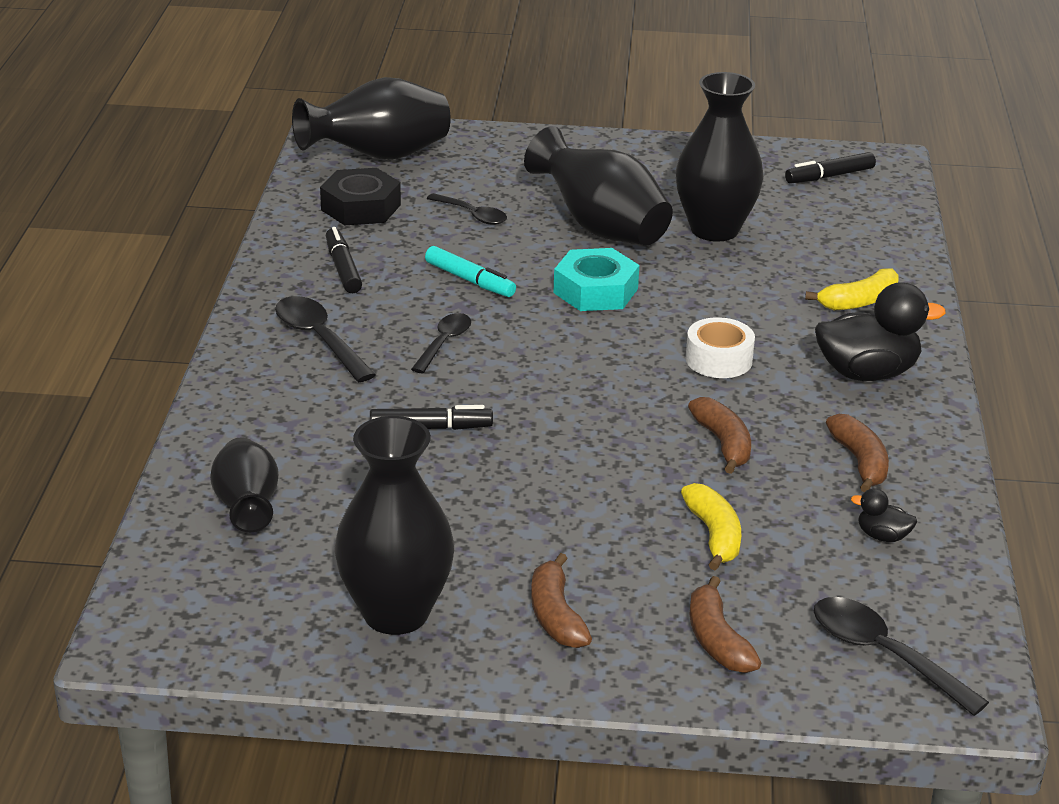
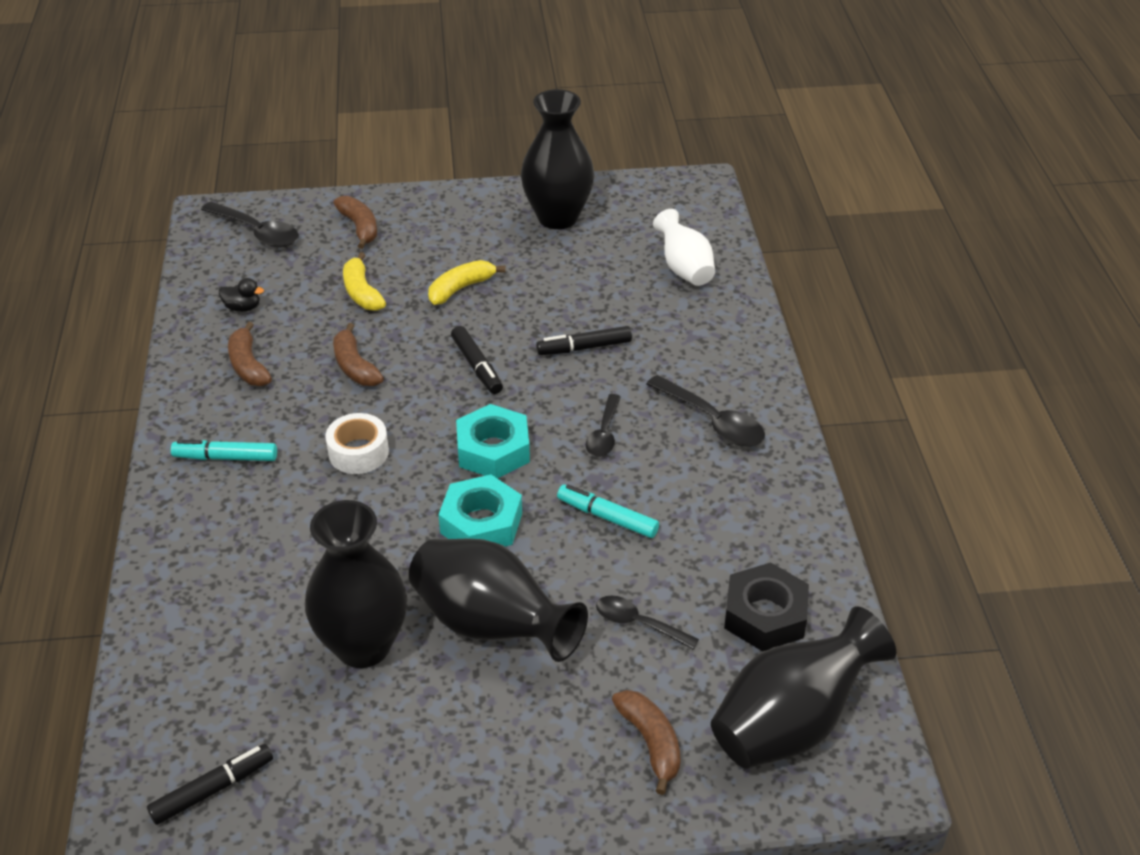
camera: 170 degrees right, 10 degrees up
(247, 507) = (684, 268): black vase -> white vase
(343, 268) = (736, 514): black marker -> black marker (477, 366)
(556, 615) = (460, 228): brown banana -> brown banana (651, 743)
(570, 344) = (493, 450): none -> turquoise nut
(858, 302) = (216, 551): yellow banana -> yellow banana (461, 288)
(867, 373) = (225, 457): black duck -> turquoise marker

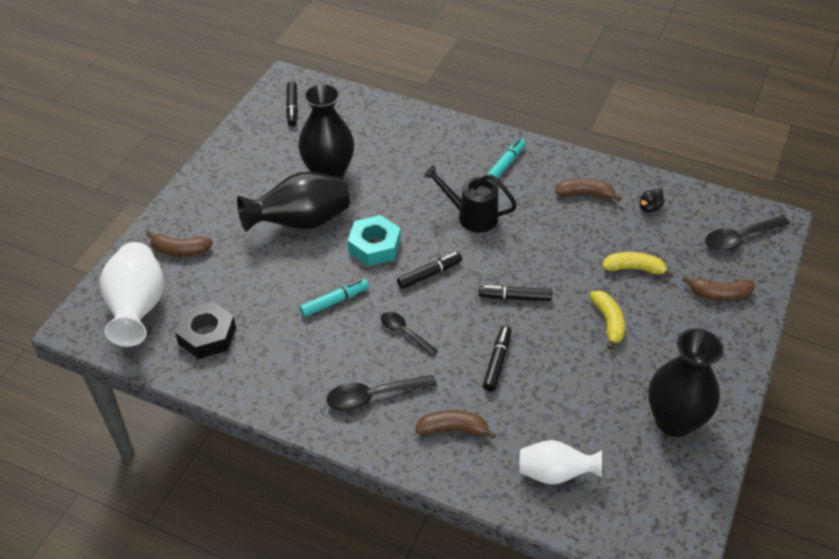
camera: 120 degrees right, 5 degrees up
(355, 366) = (553, 240): brown banana -> brown banana (453, 429)
(358, 452) = (471, 216): white tape -> black watering can
(493, 450) = (429, 274): turquoise nut -> black marker
(638, 623) = (251, 279): black spoon -> none
(791, 723) = (138, 308): black vase -> white vase

